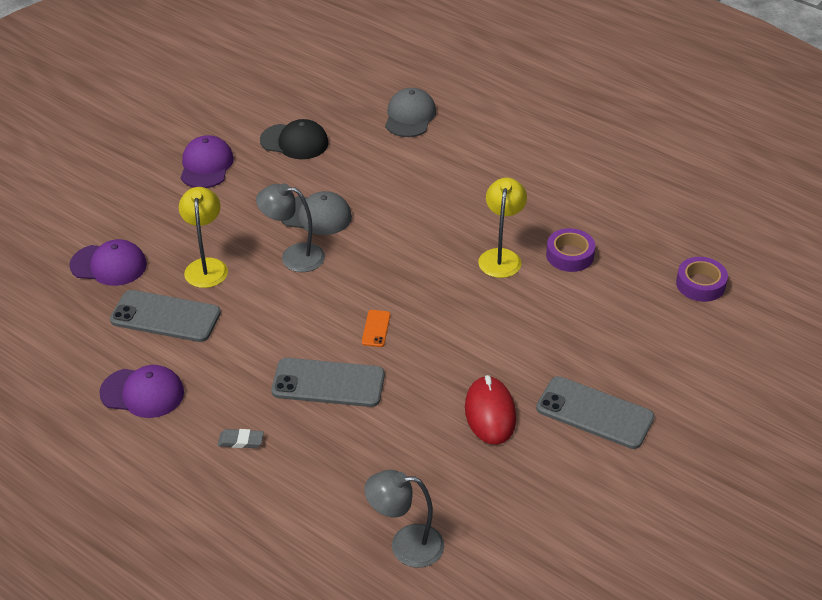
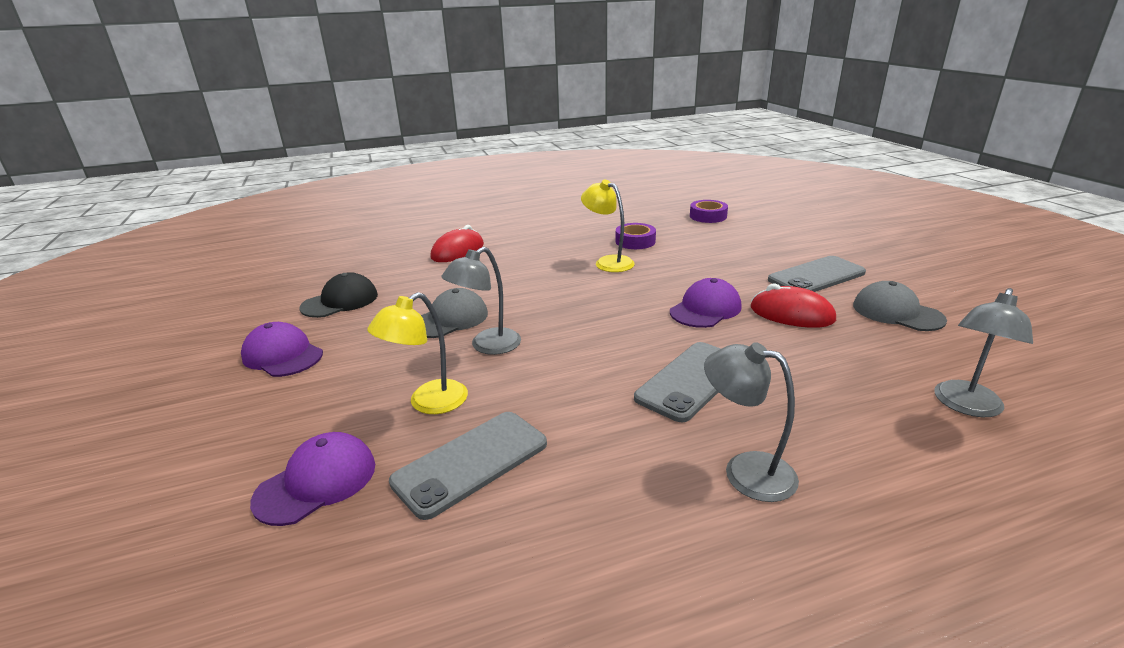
camera: 55 degrees left, 15 degrees down
(142, 393) = (591, 535): purple cap -> purple cap (705, 309)
(206, 266) = (428, 403): yellow lamp -> yellow lamp turned 75 degrees counterclockwise
(241, 441) = (745, 471): grey eraser -> grey lamp
(376, 328) = (636, 334): orange phone -> none
(410, 116) = (402, 250): grey cap -> grey cap (897, 312)
(438, 150) = (458, 251): none -> red mouse

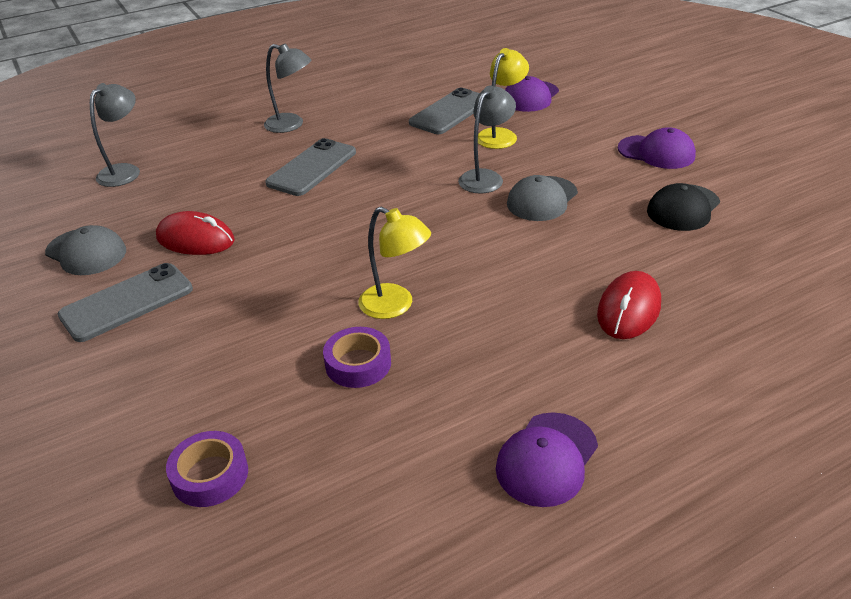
camera: 170 degrees right, 10 degrees up
(705, 309) = (282, 237): purple cap -> purple cap (546, 459)

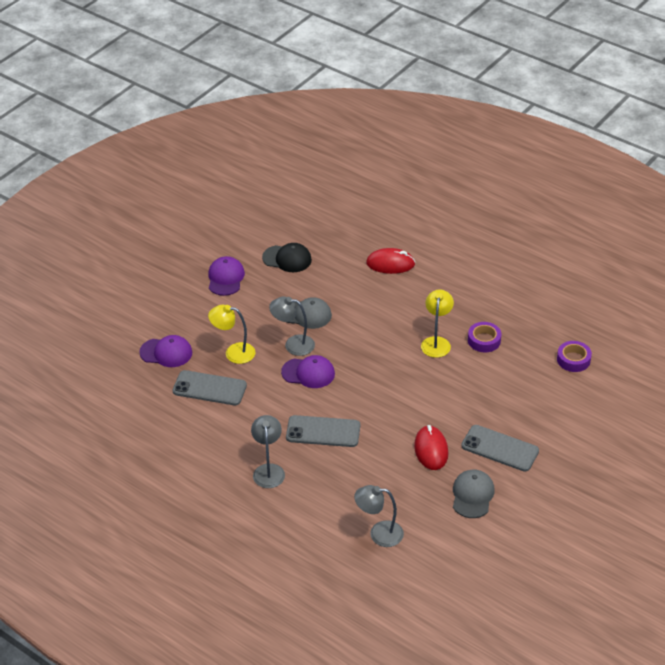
camera: 115 degrees left, 5 degrees up
(546, 459) = (498, 269): purple cap -> purple cap (308, 373)

